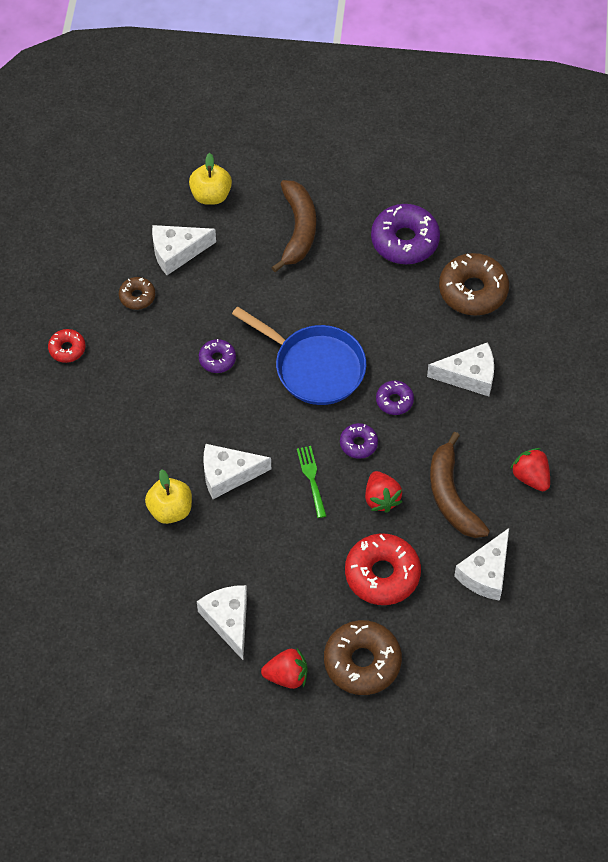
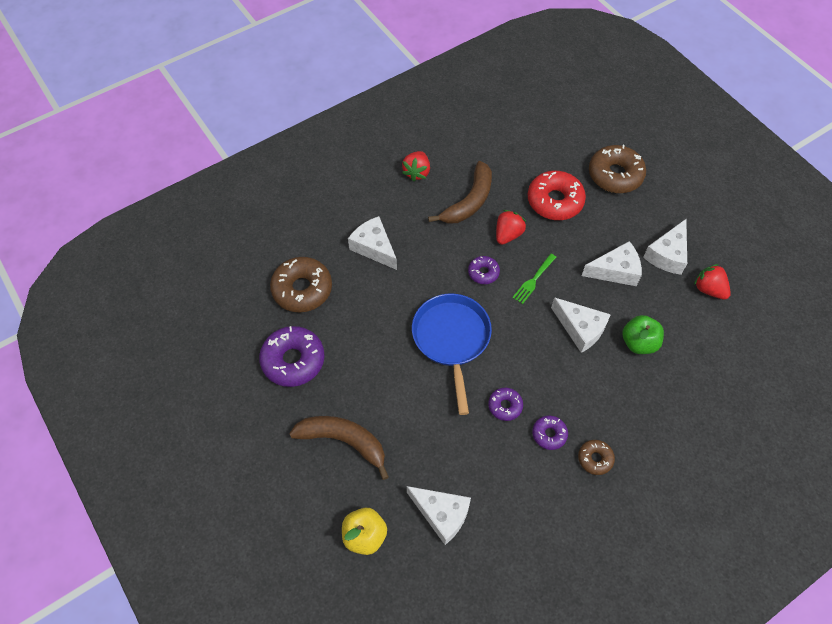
camera: 130 degrees left, 0 degrees up
(67, 349) = (599, 521): red donut -> none
(137, 296) = (507, 509): brown donut -> brown donut (595, 459)
(170, 509) = (638, 343): yellow apple -> green apple
(287, 675) = (663, 203): red strawberry -> red strawberry (709, 289)
(298, 229) = (343, 441): brown banana -> brown banana turned 60 degrees clockwise
(394, 401) = (432, 275): purple donut -> purple donut (549, 434)
(486, 573) = (501, 155): white cheese -> white cheese (615, 271)

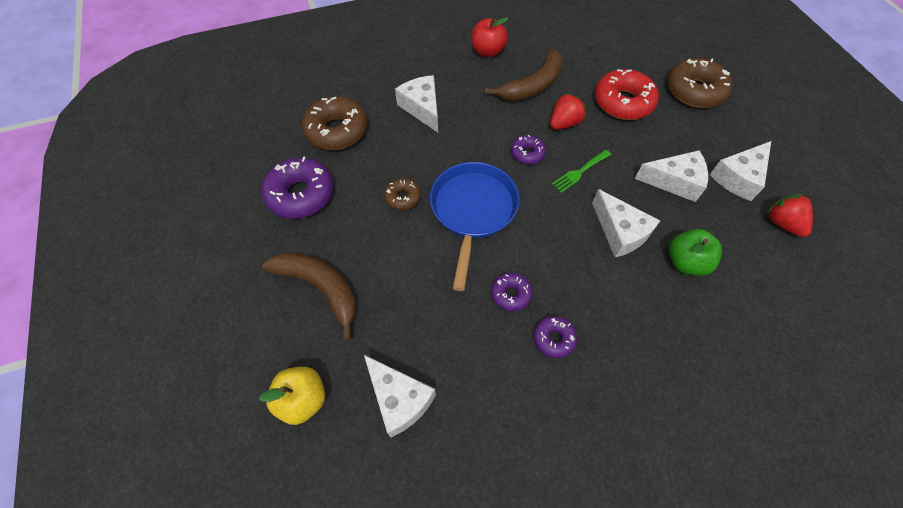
camera: 15 degrees right, 0 degrees up
(417, 172) = (488, 51): red strawberry -> red apple
(595, 459) = (602, 382): brown donut -> brown donut (403, 197)

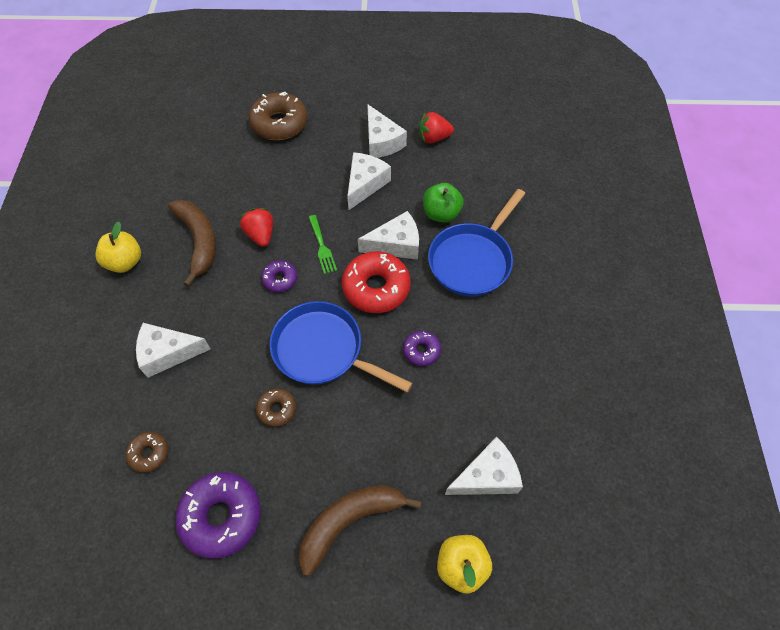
camera: 70 degrees left, 0 degrees up
(337, 131) = (149, 453): brown donut -> brown donut, size x0.52
(488, 51) = (125, 262): red apple -> yellow apple
(553, 338) = (472, 334): purple donut -> none
(623, 102) = (262, 179): red donut -> red donut (376, 288)
(646, 312) = (472, 260): none -> blue pan

